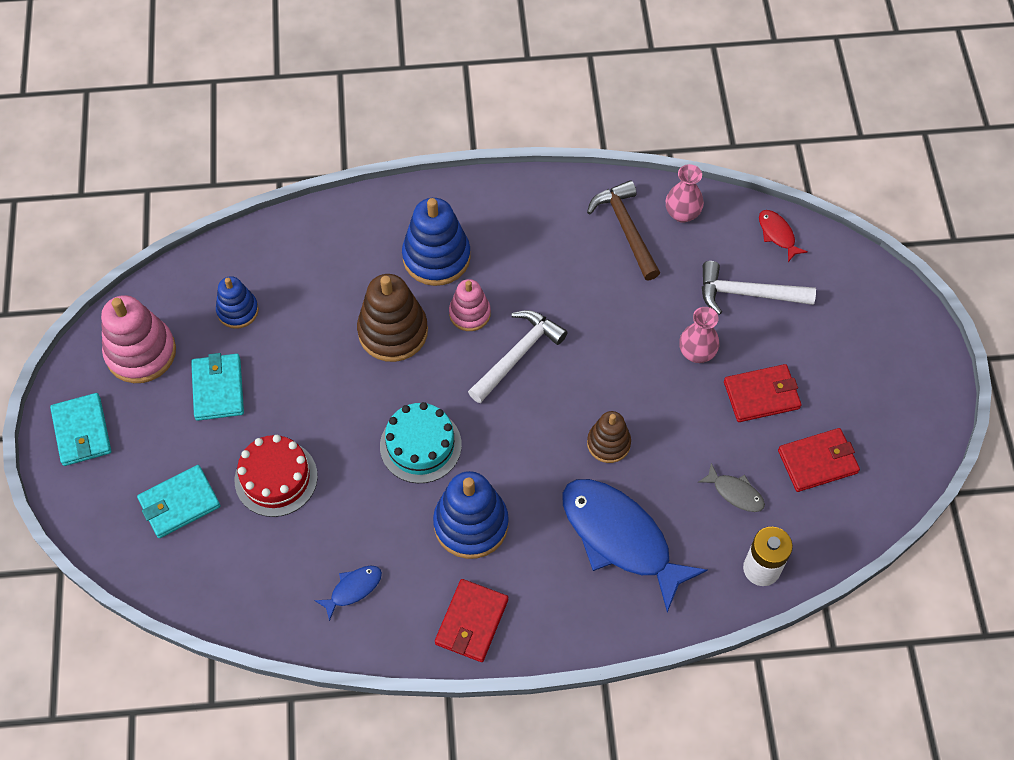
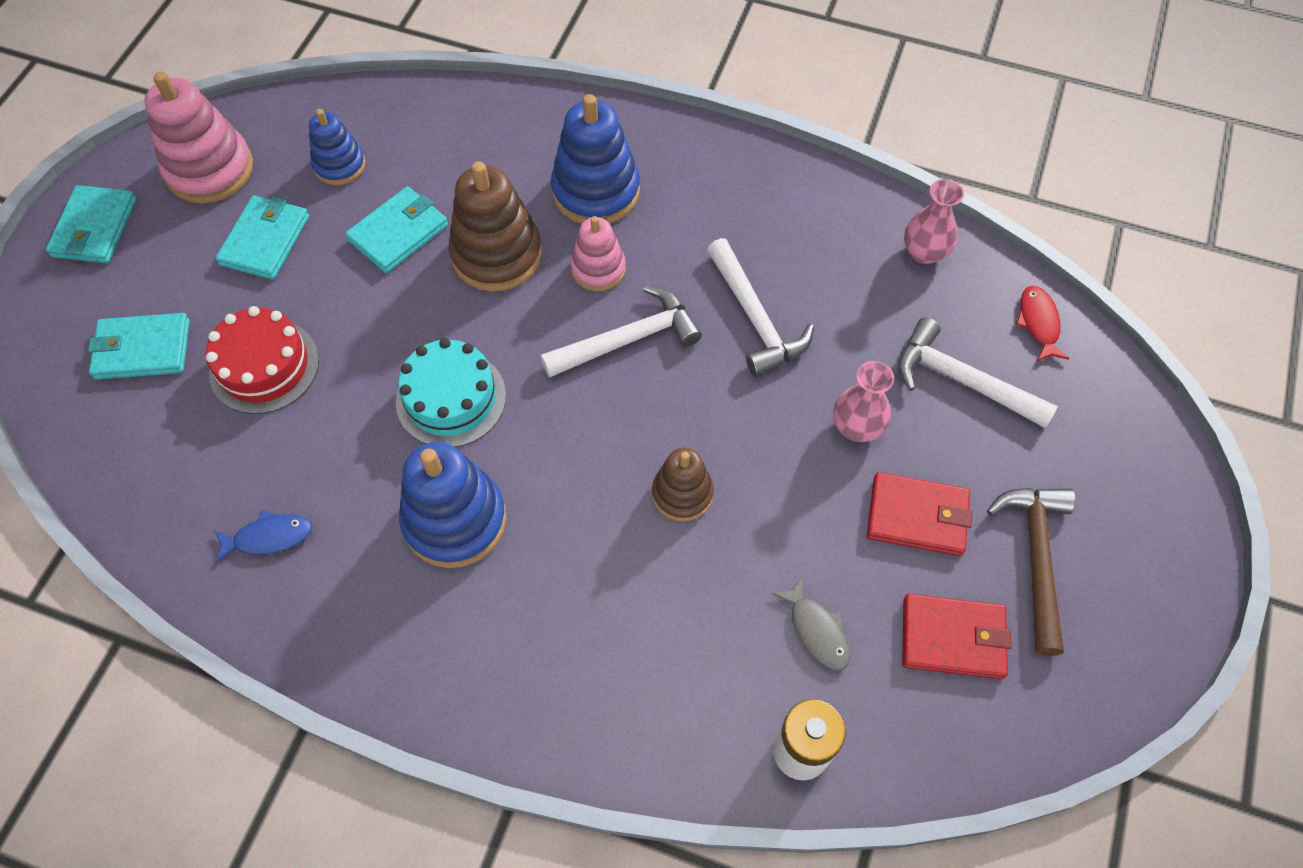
camera: 25 degrees right, 0 degrees up
(313, 344) = (398, 233): none -> turquoise wallet
(471, 622) = (384, 645): red wallet -> none
(594, 305) = (755, 318): none -> white hammer
(620, 538) = (632, 623): blue fish -> none
(626, 229) = (843, 243): brown hammer -> brown hammer (1035, 558)

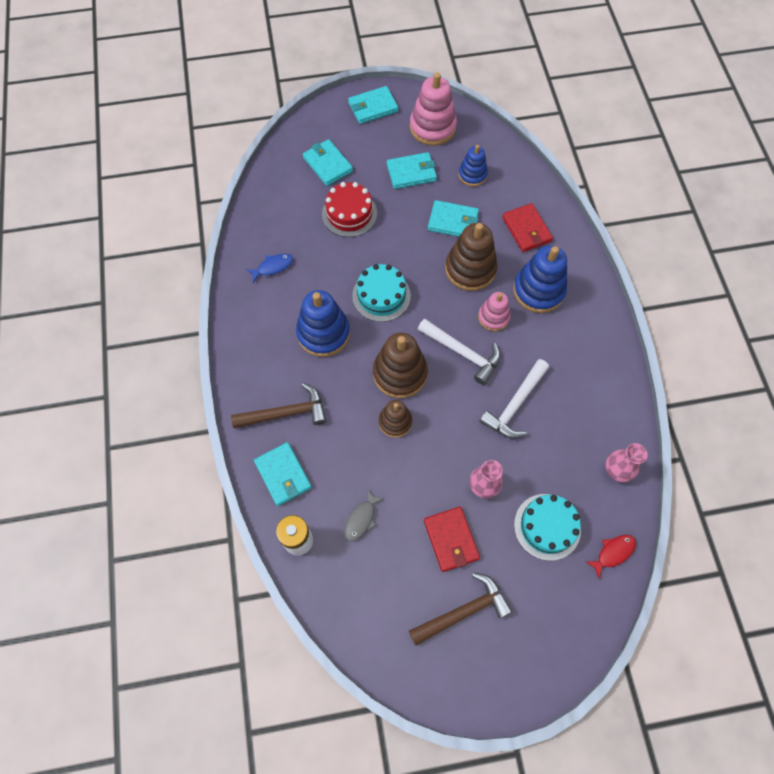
camera: 60 degrees right, 5 degrees up
(269, 537) = (273, 267): blue fish -> blue fish turned 75 degrees counterclockwise
(561, 656) = (286, 413): none -> brown hammer
(604, 443) = (400, 373): none -> brown stacking toy
(671, 718) = (283, 475): none -> turquoise wallet
(953, 638) = (394, 587): red wallet -> red wallet (526, 229)
(961, 380) = (547, 526): white hammer -> turquoise cake

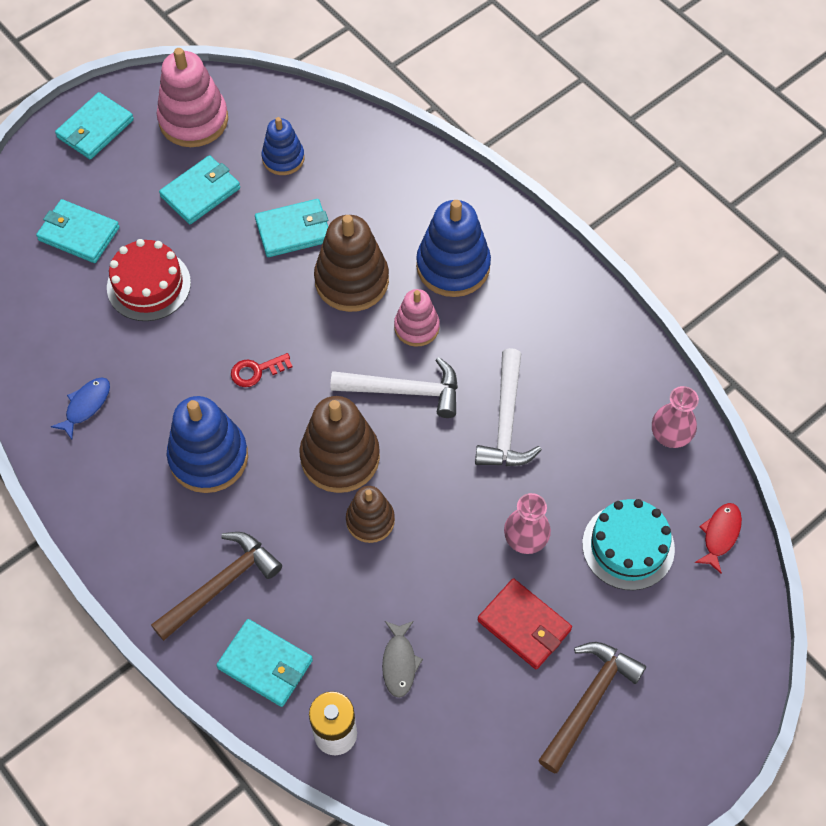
camera: 30 degrees left, 5 degrees down
(381, 296) = (256, 371): turquoise cake -> red key
(526, 229) = (393, 197): red wallet -> none

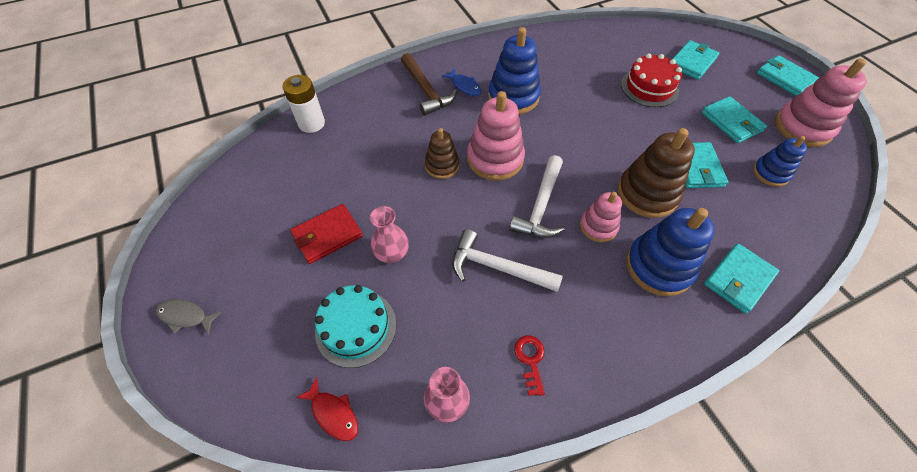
camera: 105 degrees right, 5 degrees down
(86, 406) = (562, 52): blue fish -> blue fish (464, 86)
(256, 371) = (573, 128): red key -> red key (530, 360)
(265, 664) = (369, 101): turquoise wallet -> turquoise wallet (738, 279)
(340, 457) = (495, 159): brown stacking toy -> pink stacking toy
(399, 663) = (338, 161): grey fish -> grey fish (185, 316)
(589, 701) = (253, 261): brown hammer -> none

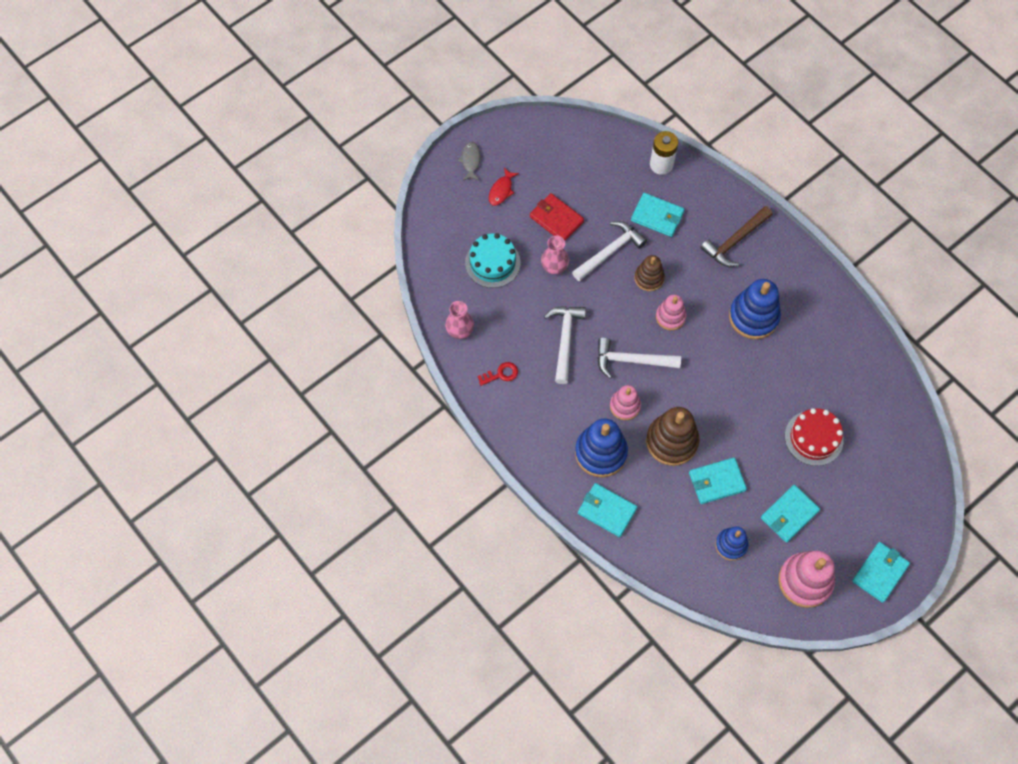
camera: 75 degrees right, 10 degrees up
(333, 413) = (436, 269): red fish -> red fish (501, 190)
(395, 192) = (610, 251): none -> white hammer
(464, 86) = (753, 272): blue fish -> none
(495, 159) = (670, 317): pink stacking toy -> pink stacking toy, size x0.60
(692, 62) = (872, 479): turquoise wallet -> turquoise wallet (657, 216)

